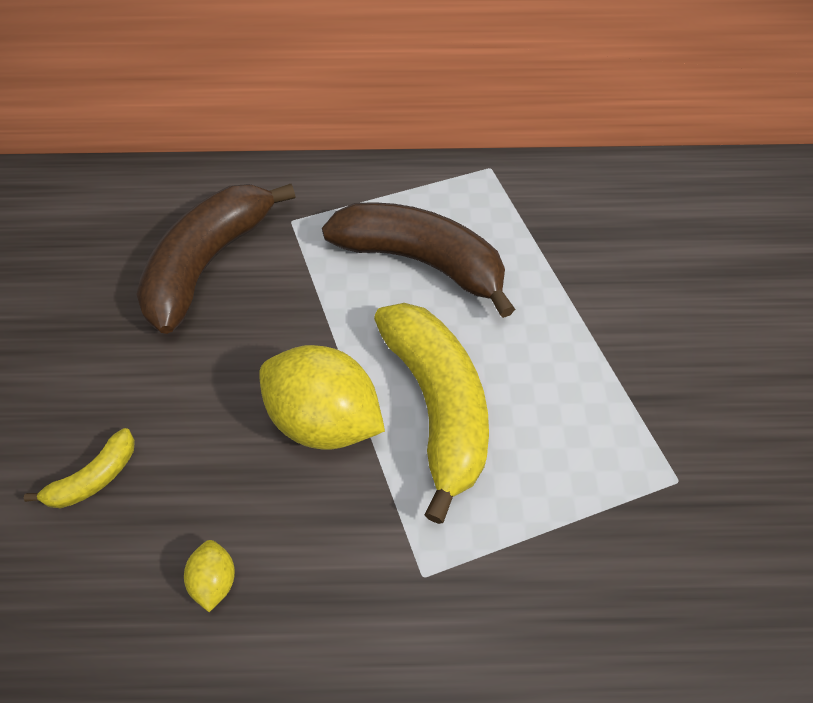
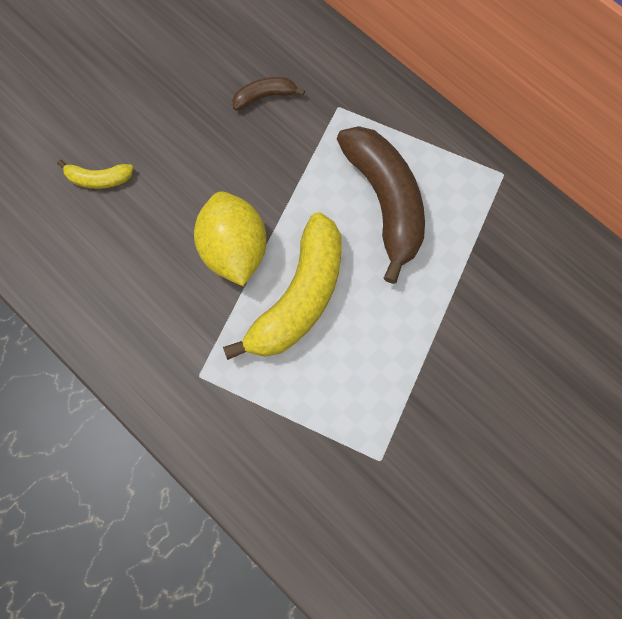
camera: 45 degrees right, 15 degrees up
(209, 263) = (265, 96): brown banana -> brown banana, size x0.46
(215, 580) = (106, 284): yellow lemon -> none

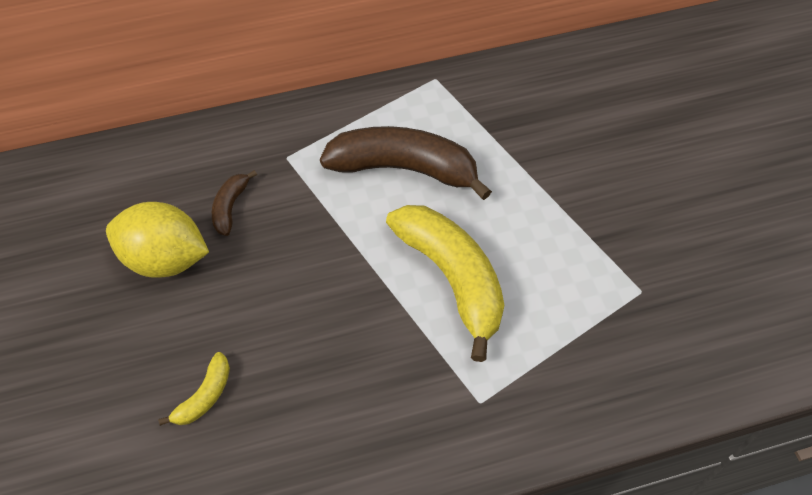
camera: 60 degrees left, 15 degrees down
(234, 250) = (369, 309): yellow lemon -> yellow lemon (165, 259)

